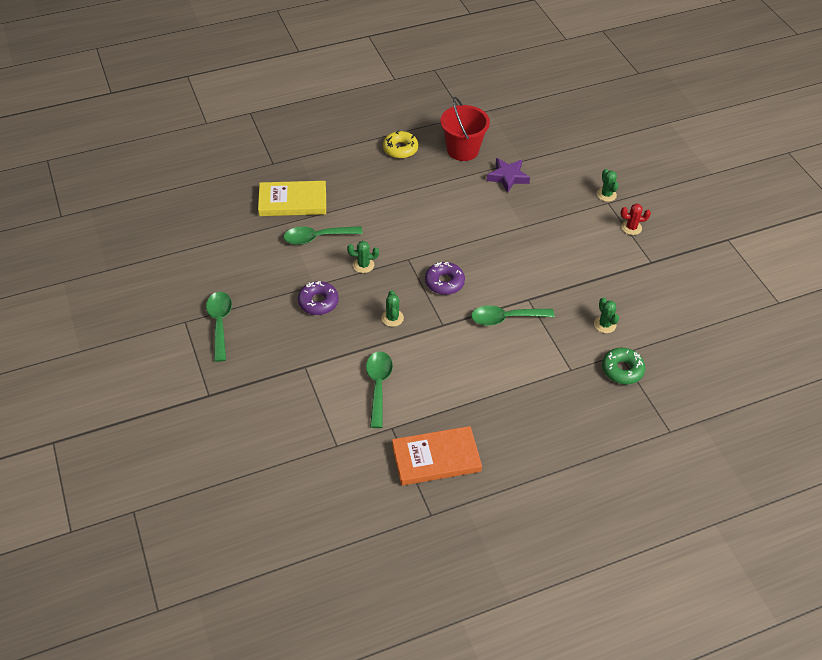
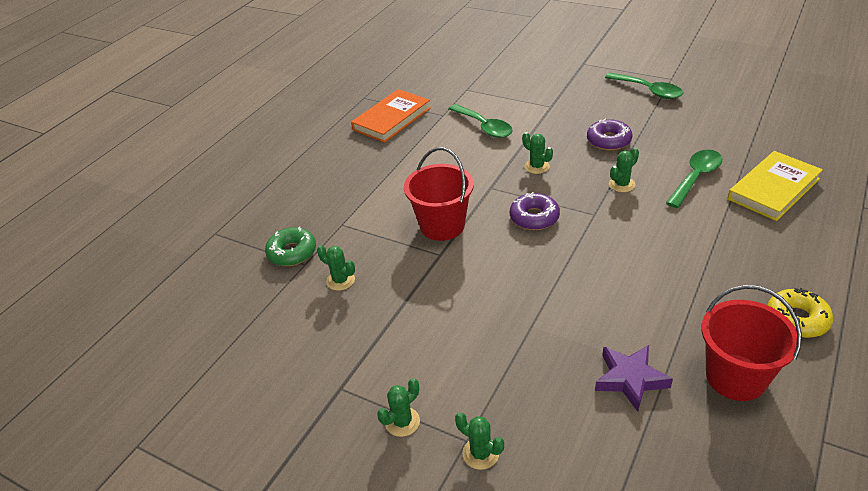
camera: 145 degrees right, 10 degrees down
(506, 318) = (442, 226): green spoon -> red bucket
(631, 228) = (402, 422): red cactus -> green cactus

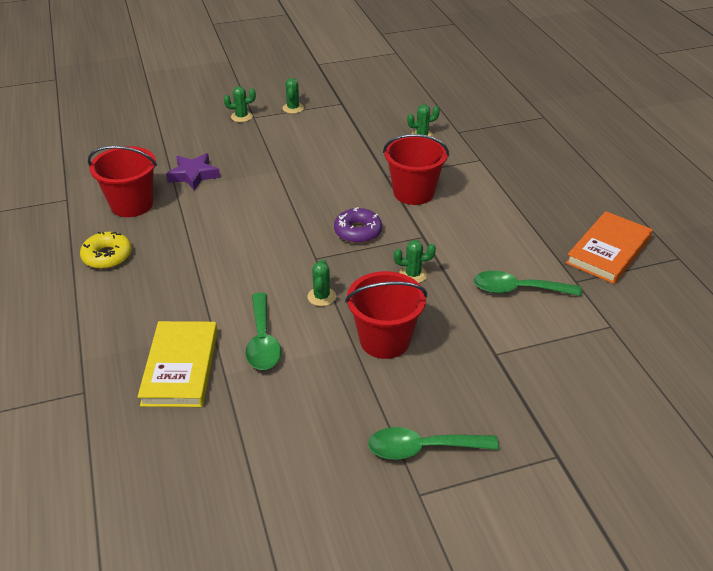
camera: 130 degrees right, 0 degrees up
(292, 252) = (477, 132): green donut -> none
(392, 119) = (608, 251): orange book -> orange book turned 45 degrees clockwise
(608, 140) = (384, 340): purple donut -> red bucket

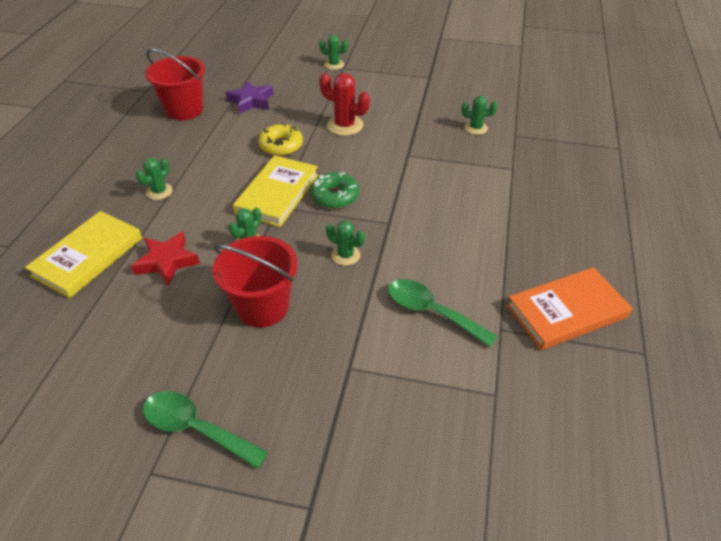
camera: 30 degrees right, 5 degrees up
(107, 256) = (128, 145): yellow donut -> yellow donut (281, 146)
(262, 340) = (167, 261): green spoon -> red star
(293, 108) = (383, 70): green cactus -> green cactus (159, 191)
(305, 248) = (277, 194): none -> yellow book
(307, 169) = (345, 125): none -> red cactus
(358, 231) = (335, 196): purple donut -> green donut
(413, 192) = (418, 178): red bucket -> none

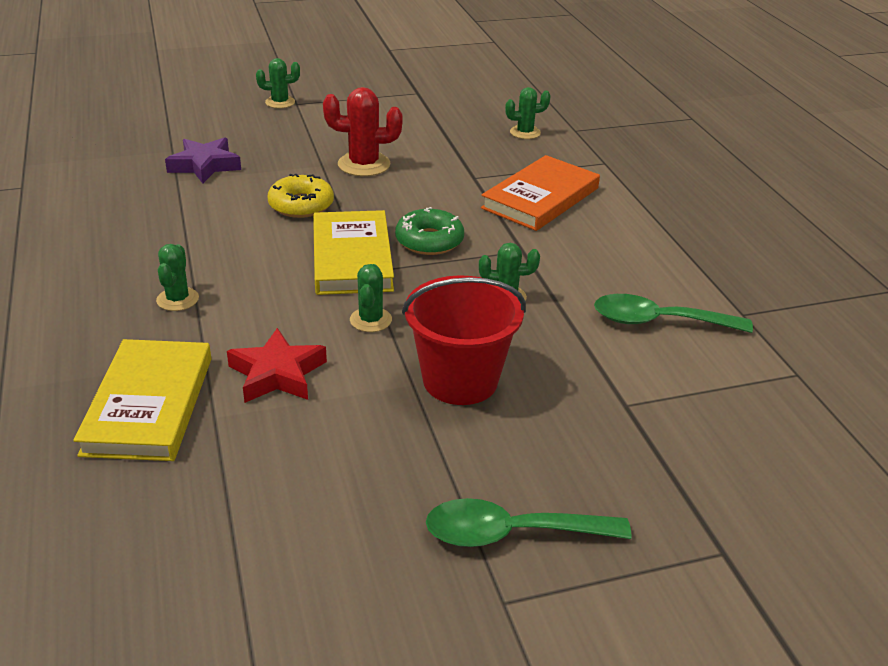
camera: 30 degrees left, 10 degrees down
(184, 110) = (112, 196): red bucket -> none
(566, 311) = (789, 278): orange book -> orange book (540, 198)

